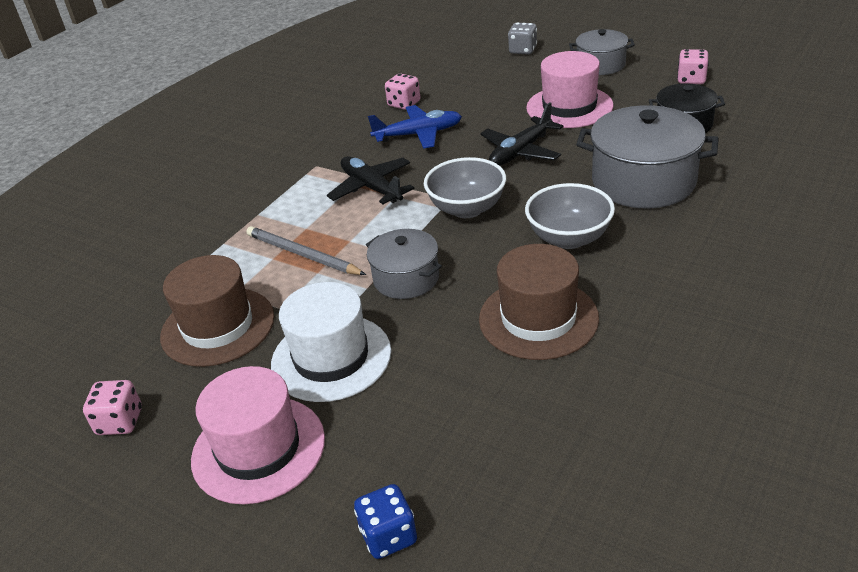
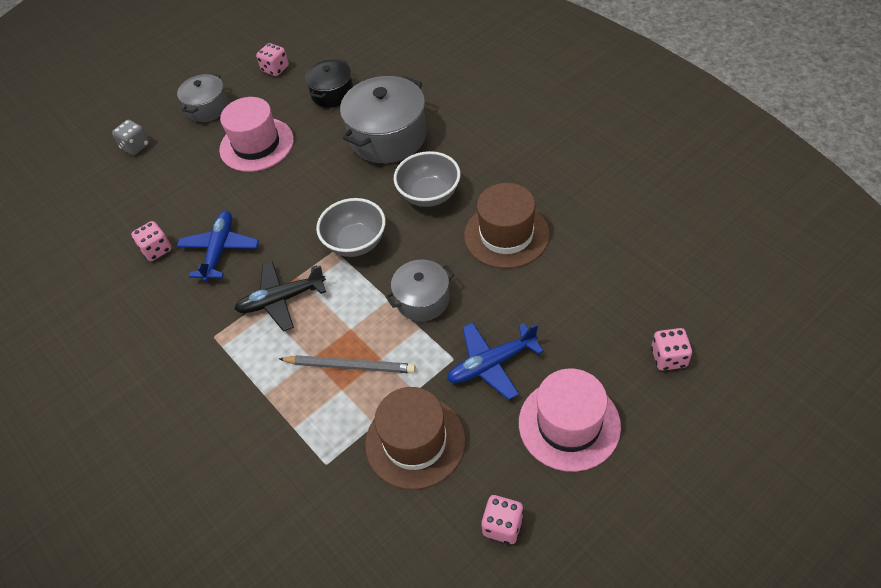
camera: 70 degrees left, 15 degrees up
(302, 255) = (350, 366): grey pencil -> grey pencil turned 135 degrees counterclockwise
(331, 357) = (491, 364): white hat -> blue plane
(388, 536) = (668, 357): blue dice -> pink dice
(520, 151) = (299, 191): black plane -> none

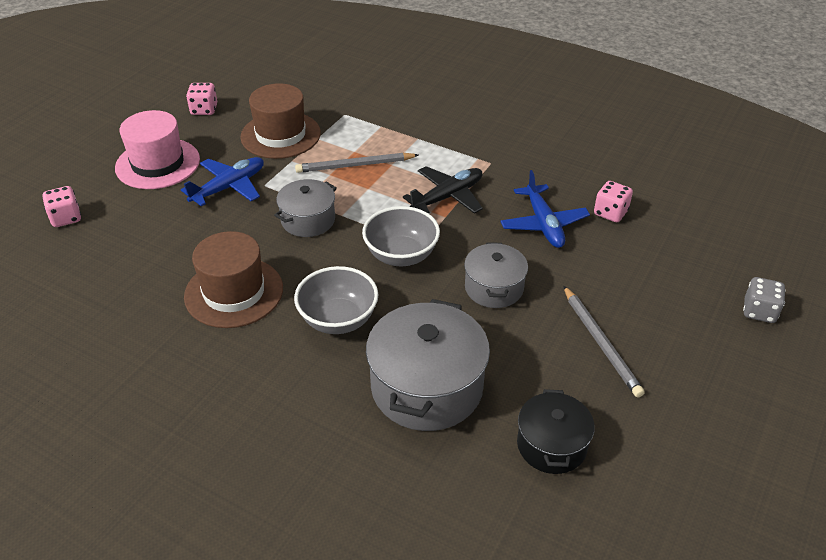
camera: 155 degrees right, 10 degrees down
(207, 108) = (720, 384): grey pot -> grey pot (494, 288)
(256, 145) = (601, 343): pink hat -> grey pencil
(275, 69) = (679, 476): pink dice -> none

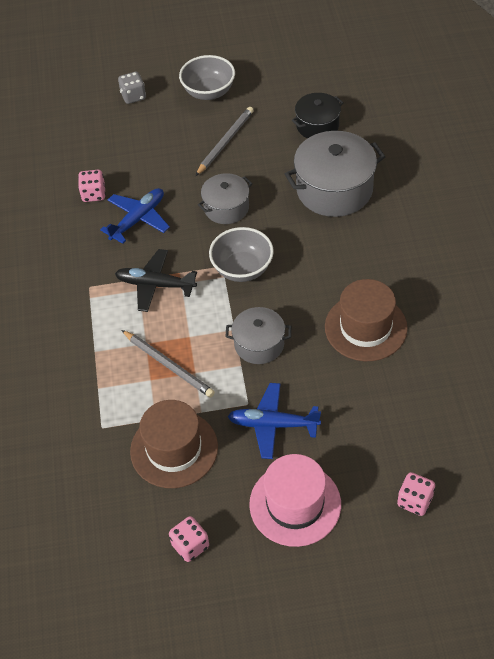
camera: 125 degrees left, 10 degrees up
(338, 320) = (330, 259): grey bowl -> grey bowl (209, 92)

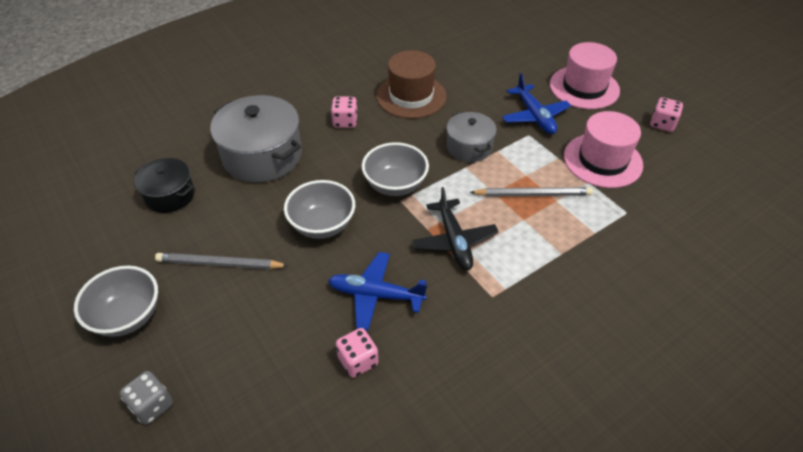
camera: 120 degrees left, 5 degrees down
(168, 365) = (533, 194): grey pencil -> grey pencil turned 75 degrees clockwise
(174, 449) = (602, 160): brown hat -> pink hat
(226, 208) = (322, 225): grey pot -> grey bowl
(414, 501) = (533, 42): pink dice -> pink dice (345, 121)

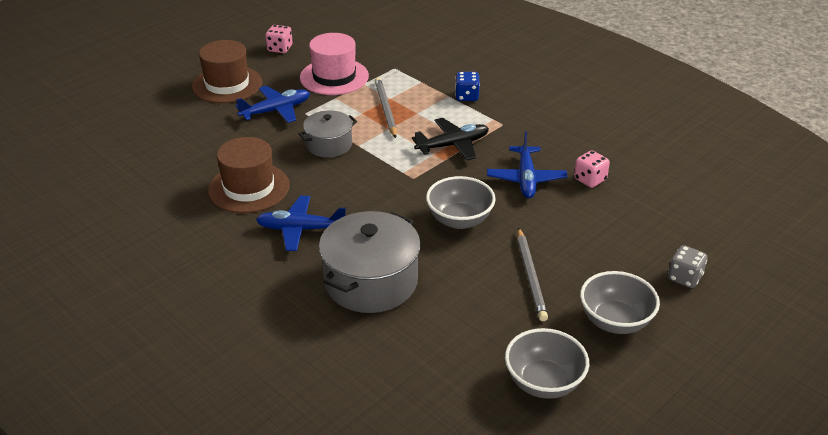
camera: 100 degrees left, 10 degrees down
(170, 195) = (452, 341): black pot -> none
(345, 121) = (300, 229): pink dice -> blue plane
(395, 185) = (393, 183): grey bowl -> grey bowl (543, 382)
(559, 271) = (466, 96): none -> blue dice
(584, 87) = (227, 84): pink hat -> brown hat

